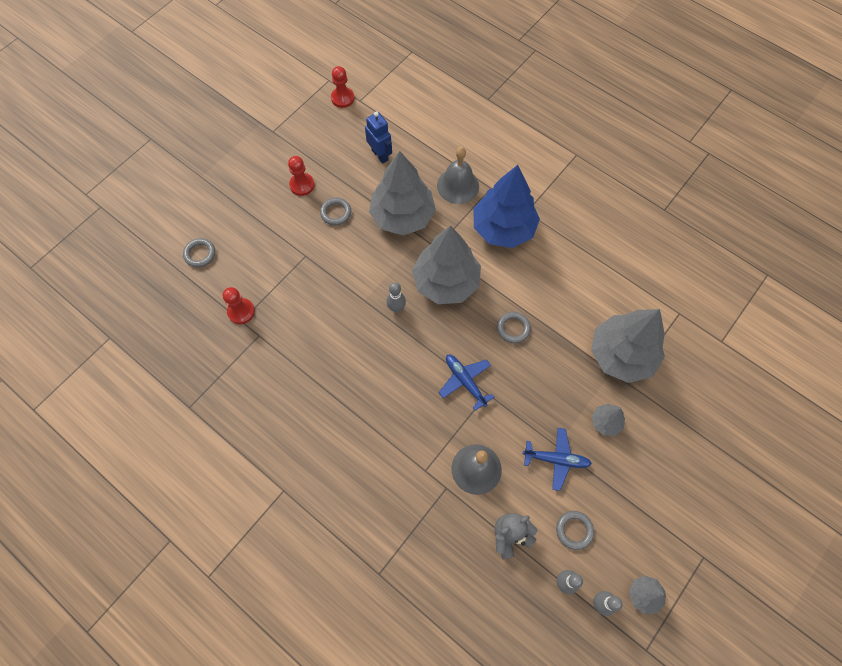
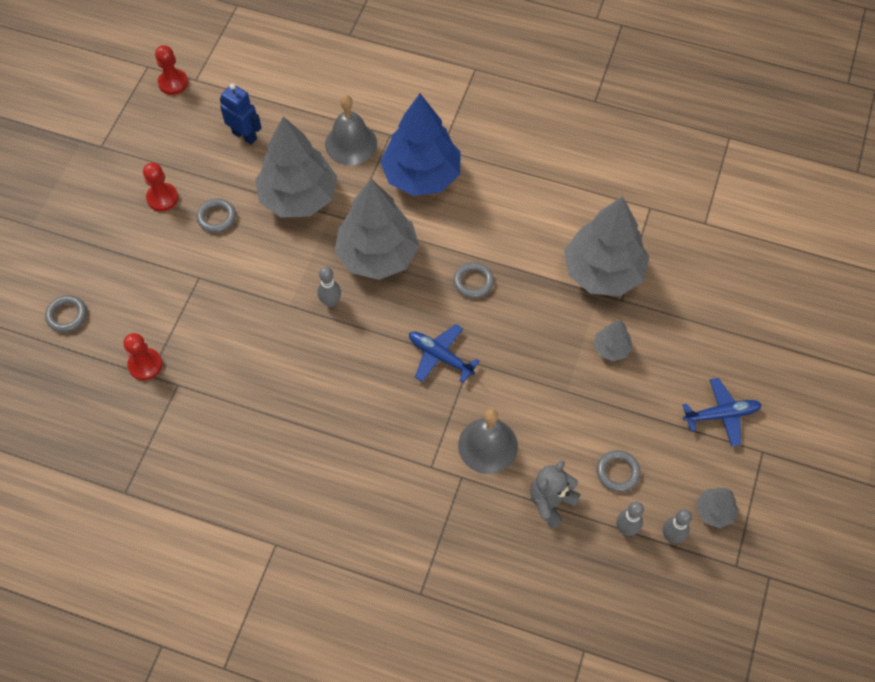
camera: 20 degrees left, 5 degrees down
(556, 459) = (572, 405): blue plane -> blue plane (721, 415)

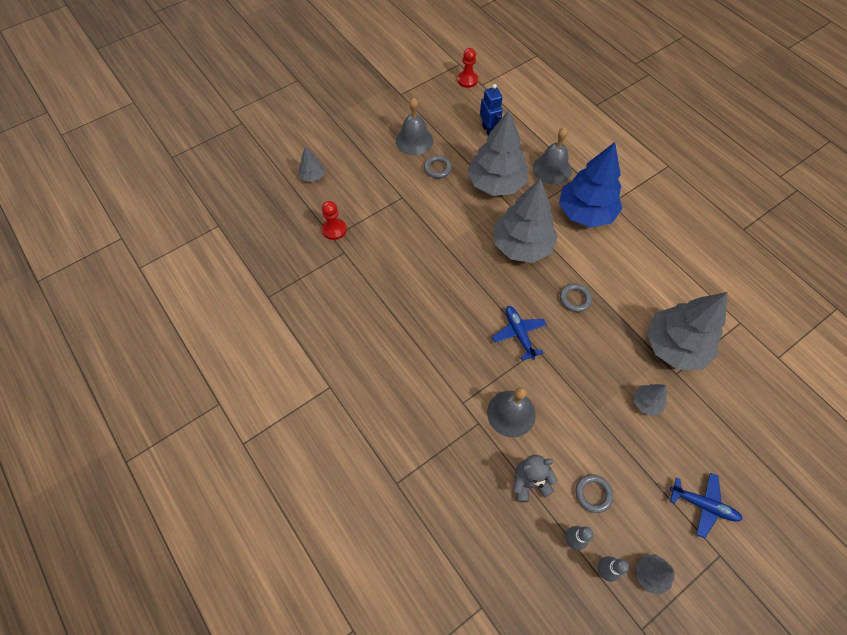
camera: 35 degrees right, 0 degrees up
(67, 315) = (312, 176): grey ring -> grey tree
(162, 198) = (414, 140): red pawn -> grey bell
(330, 302) = (471, 257): grey bowling pin -> none

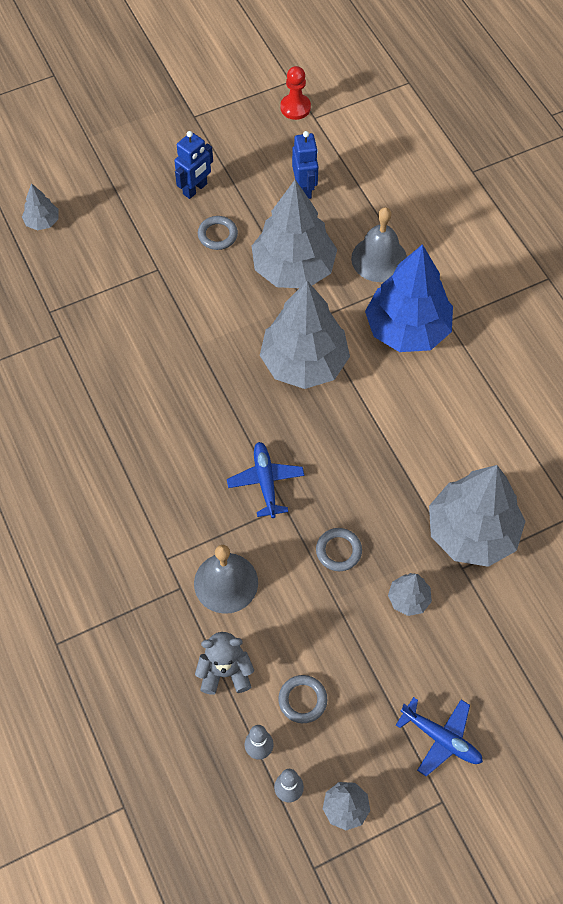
camera: 10 degrees right, 0 degrees up
(334, 230) = (54, 302): red pawn -> none
(414, 140) = (195, 189): grey bell -> blue robot
(575, 299) = (355, 447): grey ring -> grey ring (338, 551)

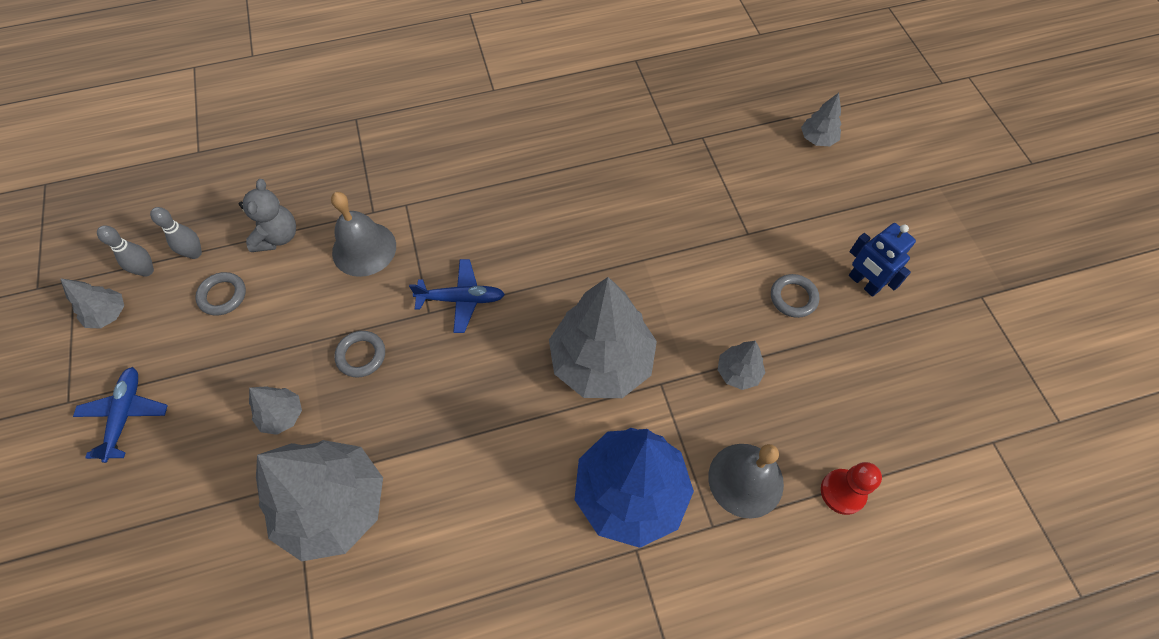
camera: 100 degrees right, 0 degrees up
(293, 268) = (738, 372): grey tree -> grey tree, size x0.45
(295, 108) = (1009, 419): red pawn -> red pawn (842, 492)
(305, 189) = (865, 407): blue robot -> none
(441, 738) = (125, 415): blue plane -> blue plane turned 135 degrees clockwise

